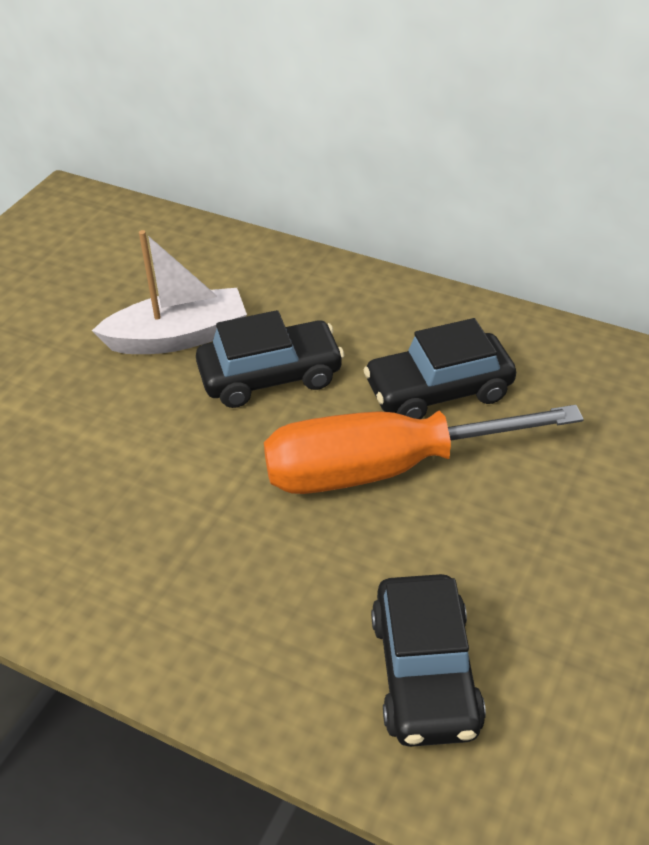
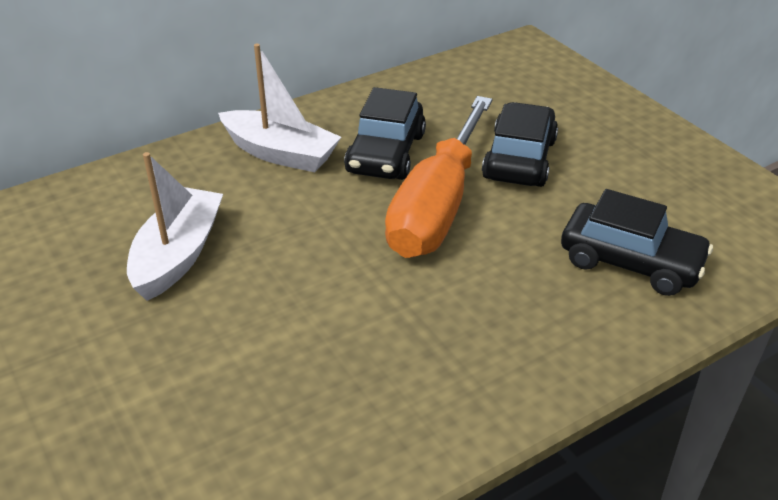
camera: 60 degrees left, 5 degrees down
(270, 376) = (284, 222): black car -> black car (519, 159)
(369, 321) = (280, 153): none -> white boat

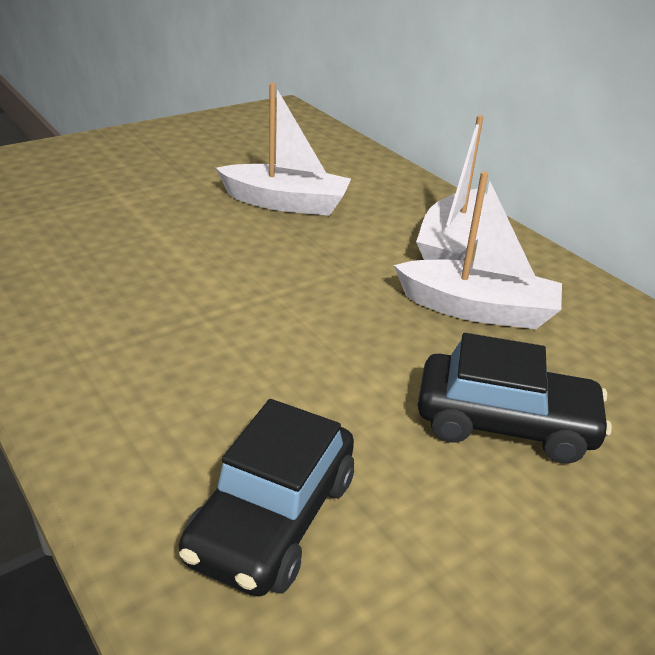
camera: 85 degrees right, 5 degrees down
(386, 153) = (477, 309): black car -> white boat
(437, 207) = (376, 344): orange screwdriver -> none

